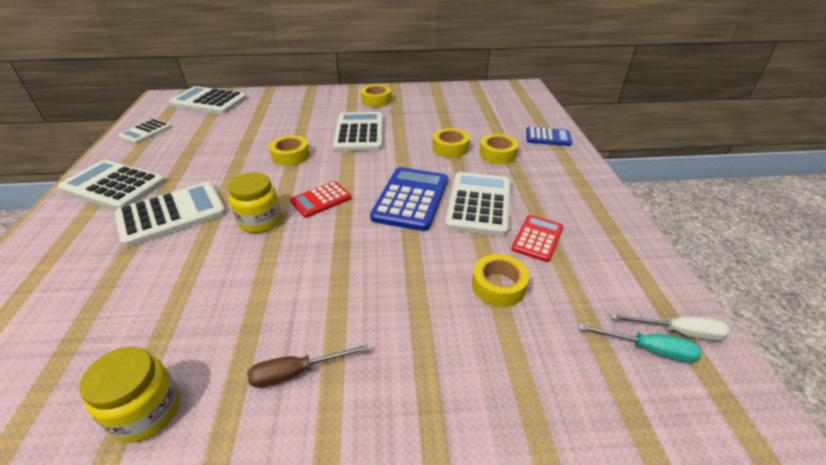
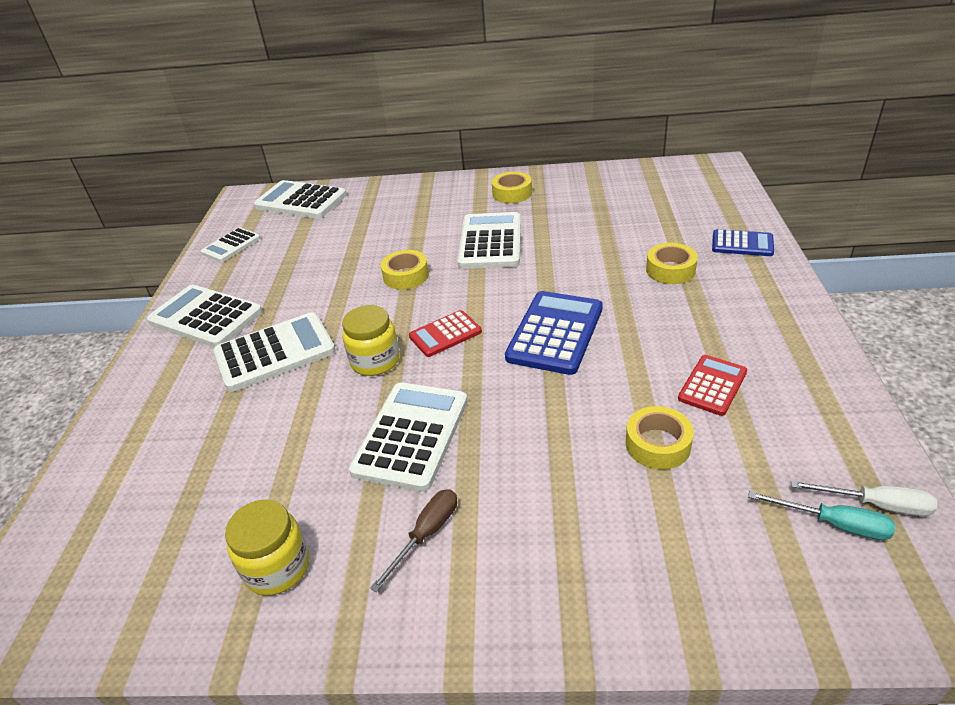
camera: 10 degrees right, 0 degrees up
(296, 372) = (426, 534): brown screwdriver -> brown screwdriver turned 135 degrees clockwise
(450, 148) = (608, 262): yellow tape -> none
(479, 204) = (641, 340): white calculator -> white calculator (411, 435)

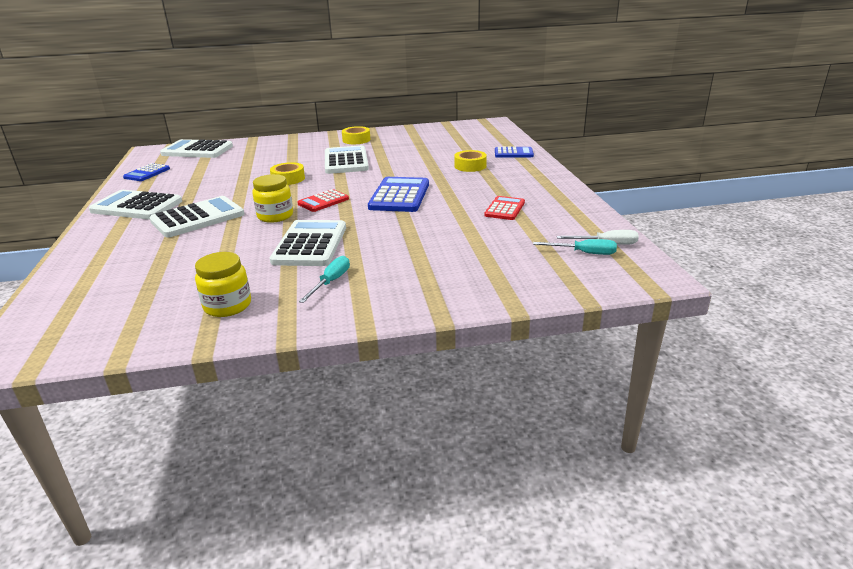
camera: 15 degrees left, 10 degrees down
(231, 245) = (147, 173): white calculator -> blue calculator
(426, 534) = (331, 282): brown screwdriver -> turquoise screwdriver
(657, 444) = (475, 234): yellow tape -> none

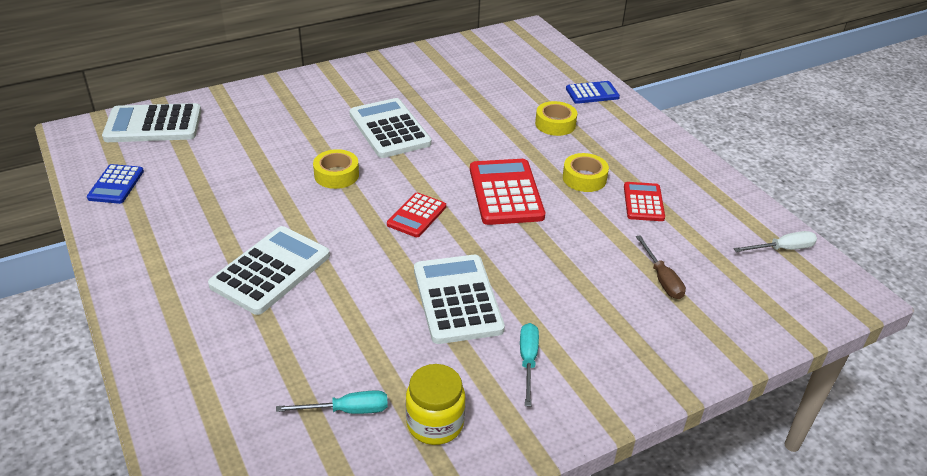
camera: 20 degrees left, 10 degrees up
(136, 206) = (161, 259): white calculator -> none
(275, 216) = (374, 252): yellow jar -> none
(356, 140) = (372, 81): yellow tape -> yellow tape (584, 178)
(399, 196) = (505, 193): blue calculator -> red calculator
(483, 250) = (662, 279): none -> brown screwdriver
(584, 253) = (768, 267): turquoise screwdriver -> turquoise screwdriver (347, 410)

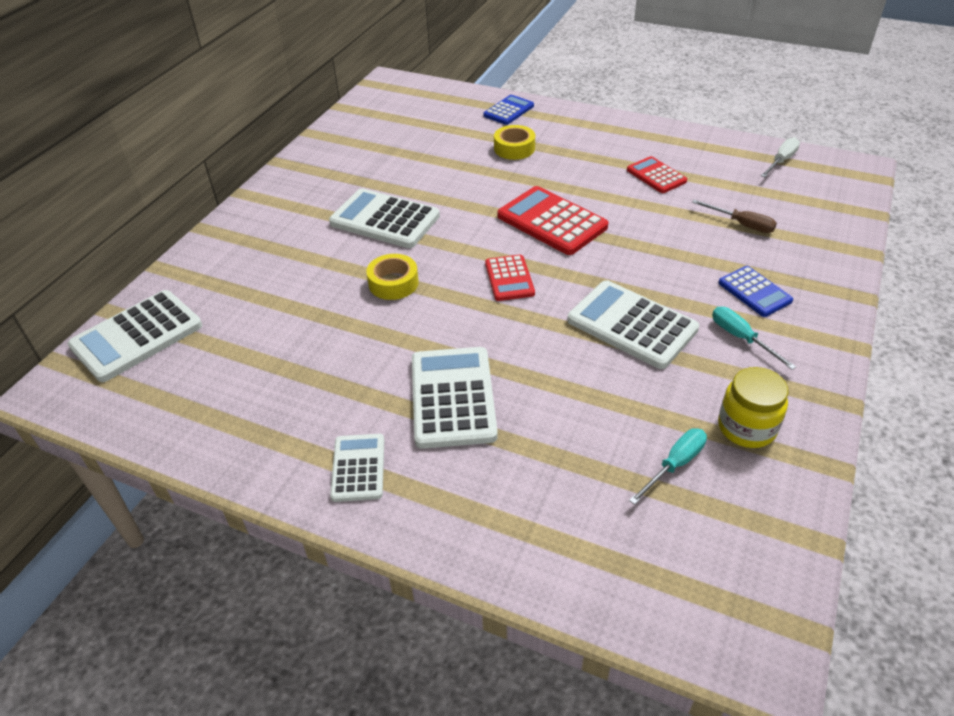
camera: 35 degrees left, 5 degrees up
(116, 185) = (181, 415): blue calculator -> blue calculator (754, 292)
(161, 276) = (358, 468): none -> white calculator
(584, 178) = (592, 179): yellow tape -> none

